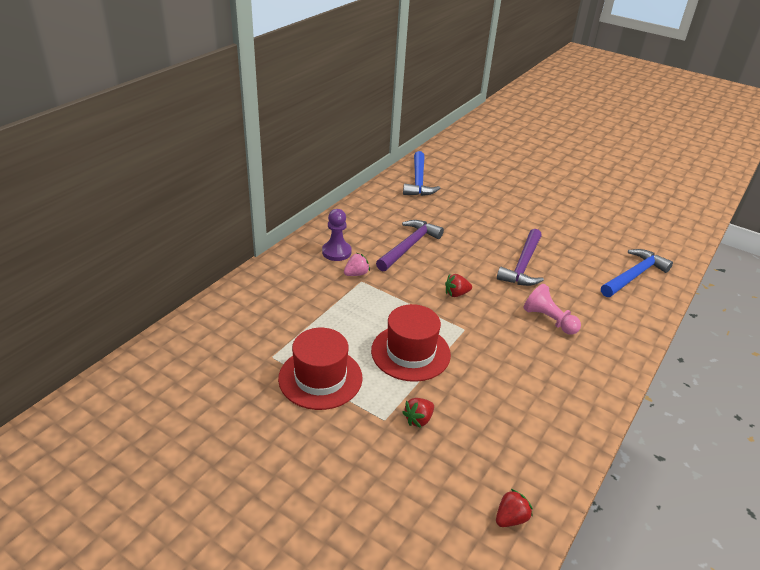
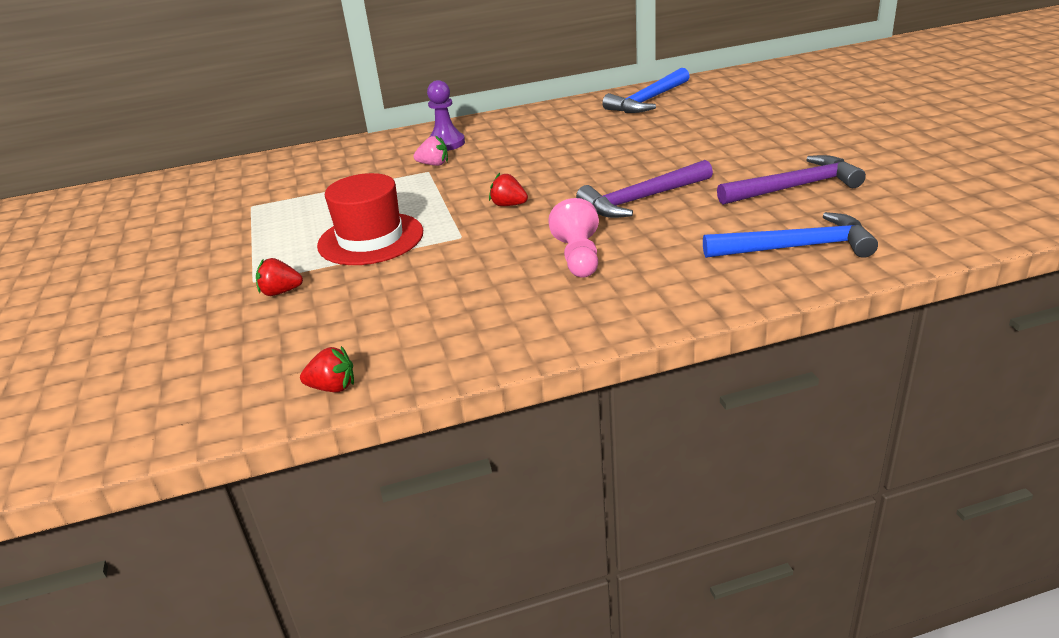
camera: 45 degrees right, 5 degrees down
(320, 378) = (259, 232): red hat -> none
(409, 246) = (531, 154): purple hammer -> purple hammer (794, 187)
(510, 518) = (213, 403): red strawberry -> red strawberry (333, 387)

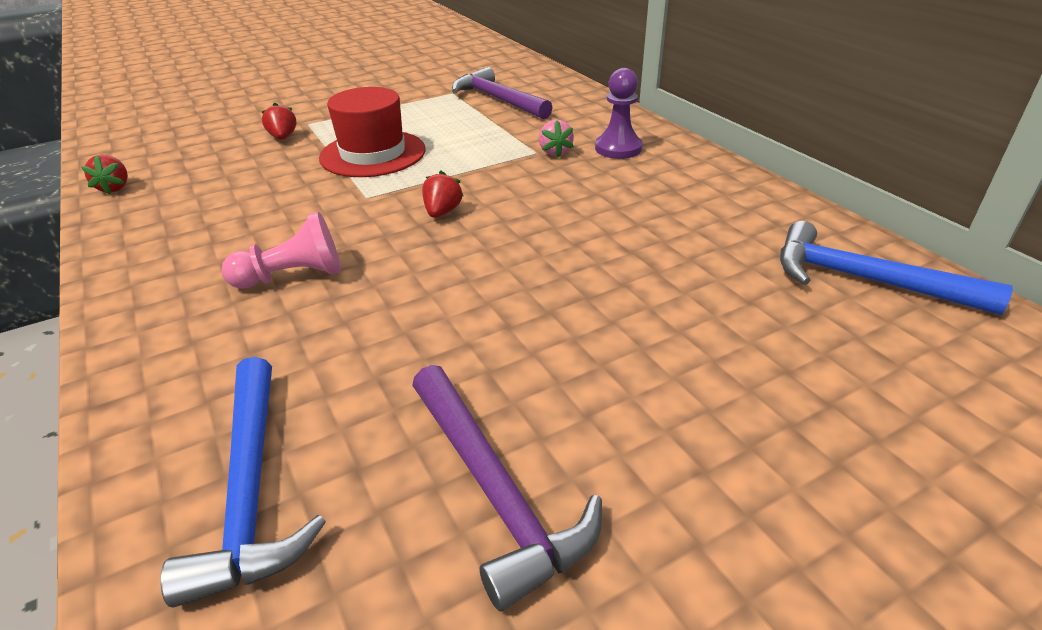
camera: 75 degrees right, 5 degrees up
(641, 199) = (452, 309): purple hammer -> purple hammer (498, 99)

